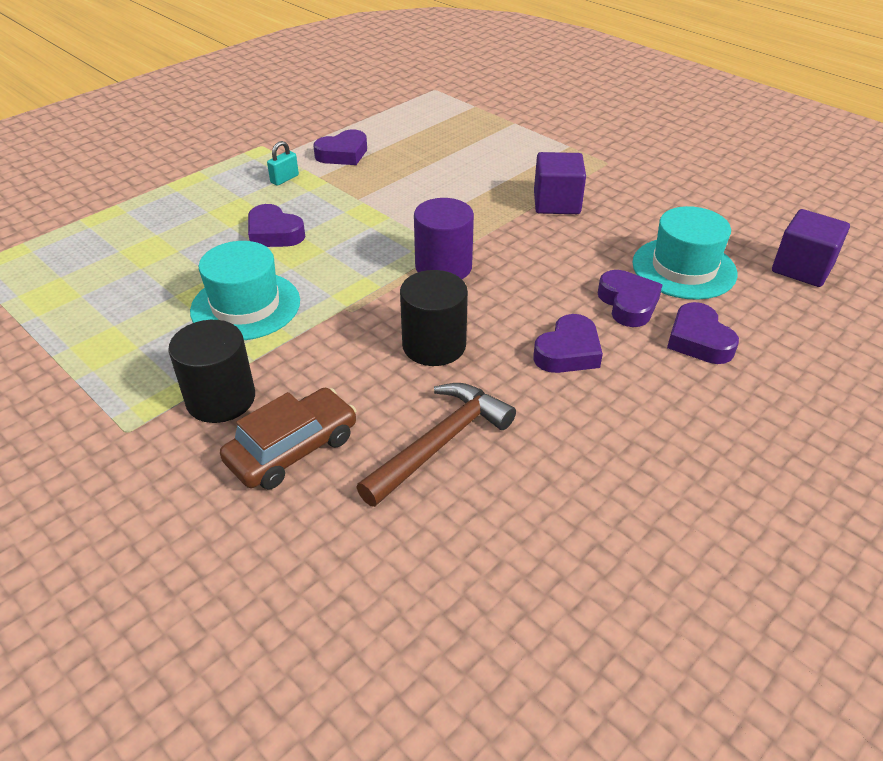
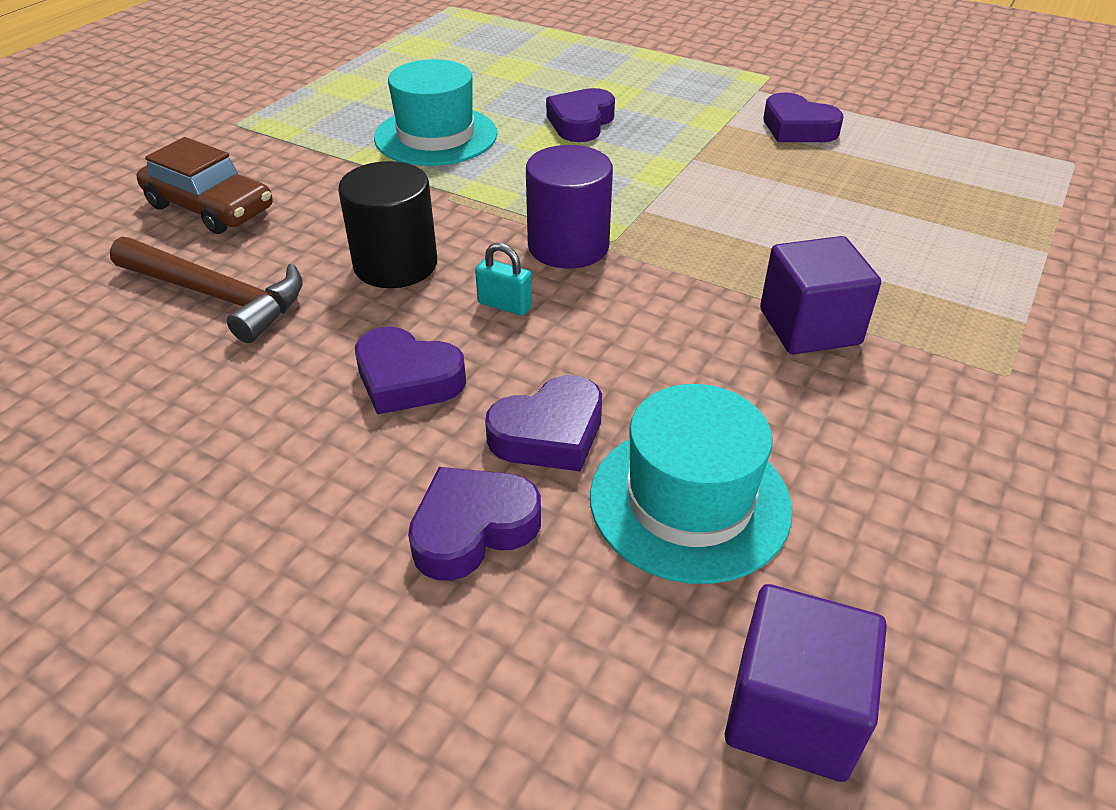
camera: 75 degrees right, 0 degrees up
(221, 399) = (283, 156): black cylinder -> none
(284, 179) = (703, 105): turquoise padlock -> turquoise padlock (505, 305)

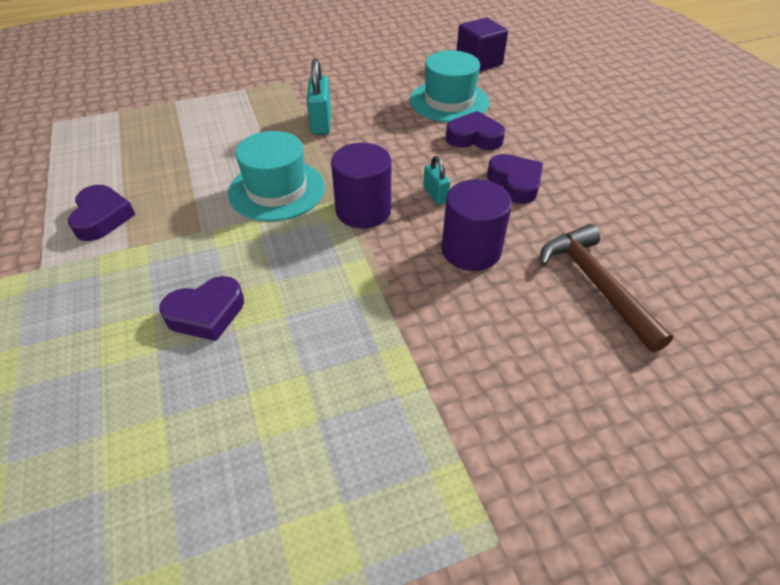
camera: 140 degrees left, 5 degrees up
(210, 207) = (575, 387): brown car -> none
(395, 265) = (471, 250): black cylinder -> purple cylinder
(436, 136) = (327, 372): turquoise hat -> turquoise hat (277, 190)
(472, 529) = (530, 125): purple heart -> none
(809, 327) = (321, 123): purple cube -> turquoise padlock

